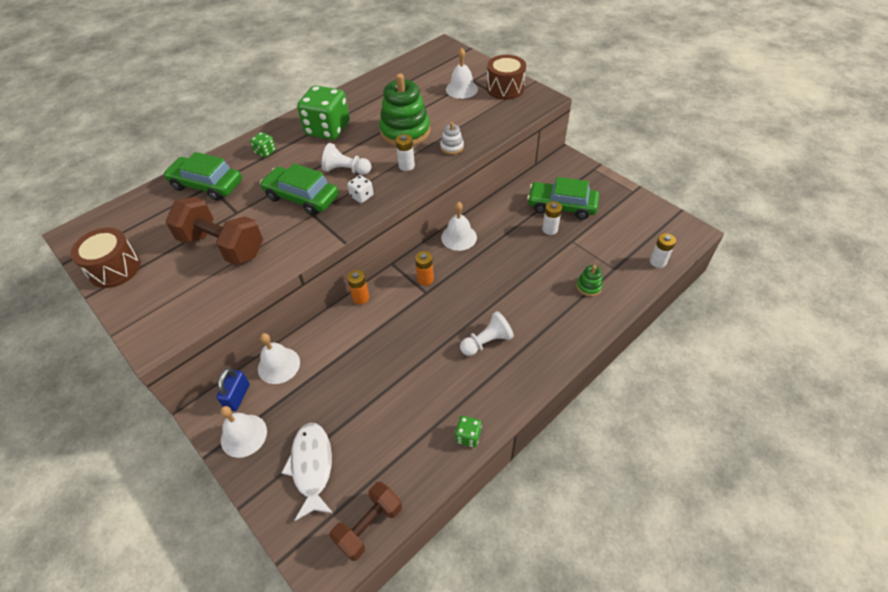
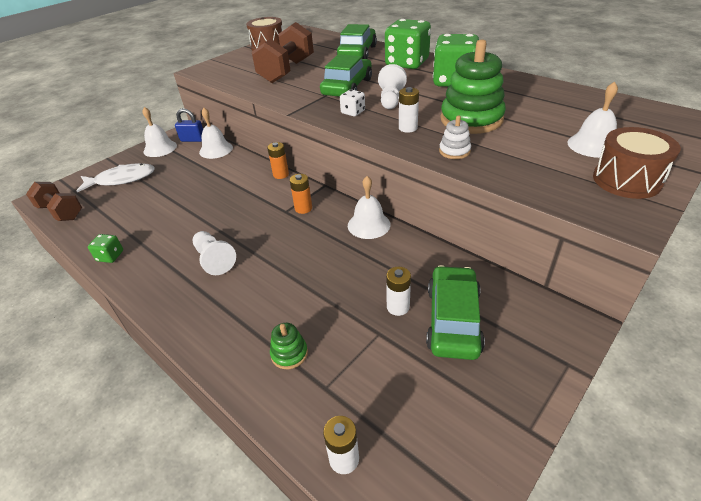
camera: 85 degrees right, 10 degrees down
(265, 152) = (407, 63): green dice -> green dice, size x2.26

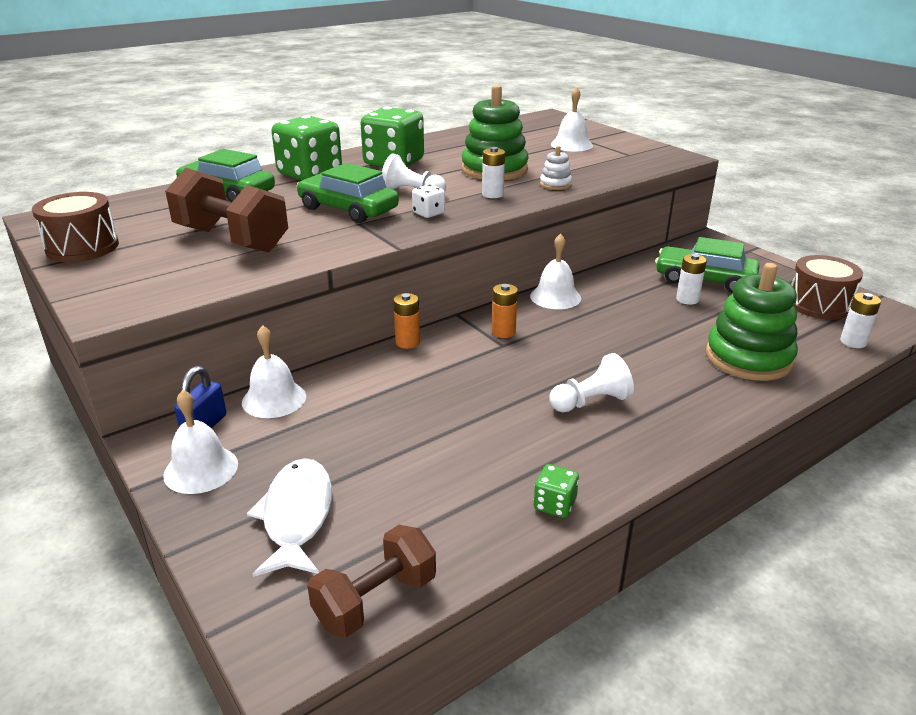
camera: 80 degrees left, 10 degrees down
(289, 353) = (748, 358): green stacking toy -> green stacking toy, size x2.21
(626, 180) = (629, 147): brown drum -> brown drum (818, 304)

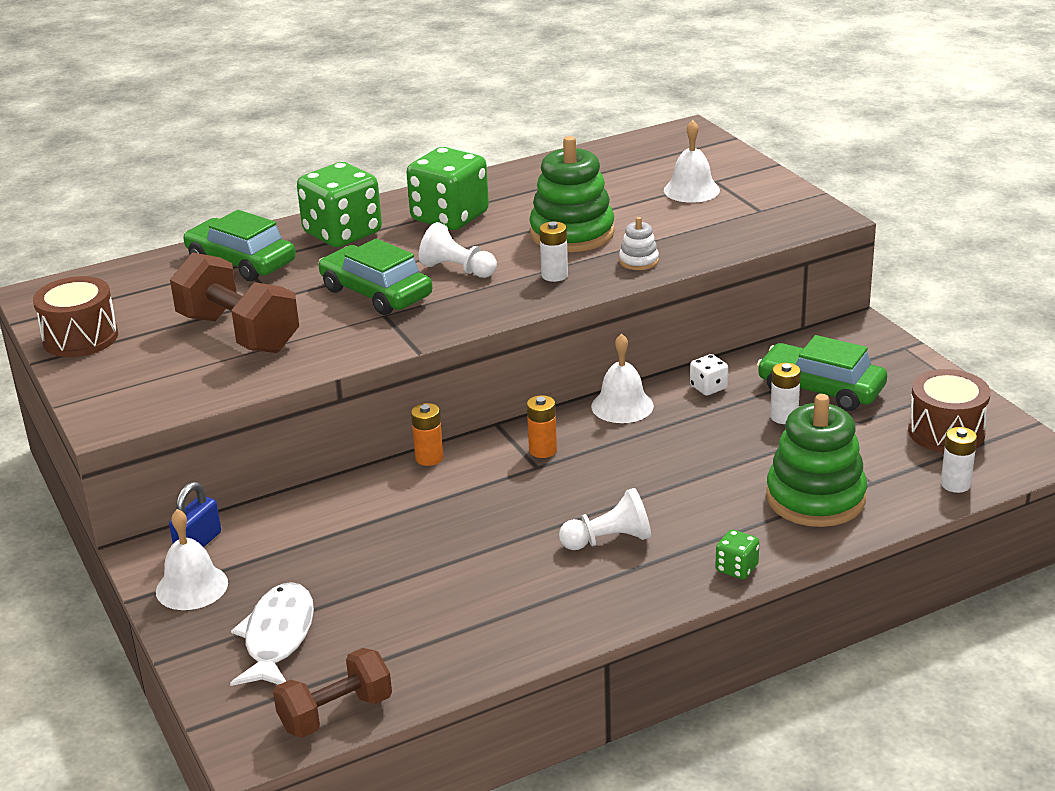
camera: 10 degrees right, 0 degrees up
(274, 399) = (272, 517): white bell -> none
(428, 213) = (468, 303): white dice -> white dice (708, 387)
(554, 505) = (528, 643): green dice -> green dice (736, 568)

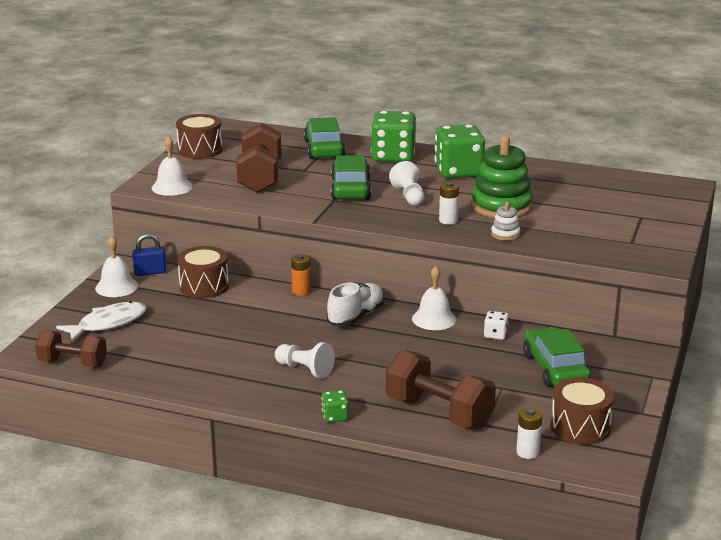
camera: 45 degrees right, 5 degrees down
(304, 519) = (204, 286): none -> brown drum
(543, 450) = (356, 316): orange battery -> white shoe
(691, 190) = (616, 215): white bell -> white bell (172, 187)
(784, 417) = (505, 369): white battery -> none
(815, 498) = (439, 413): green stacking toy -> brown dumbbell

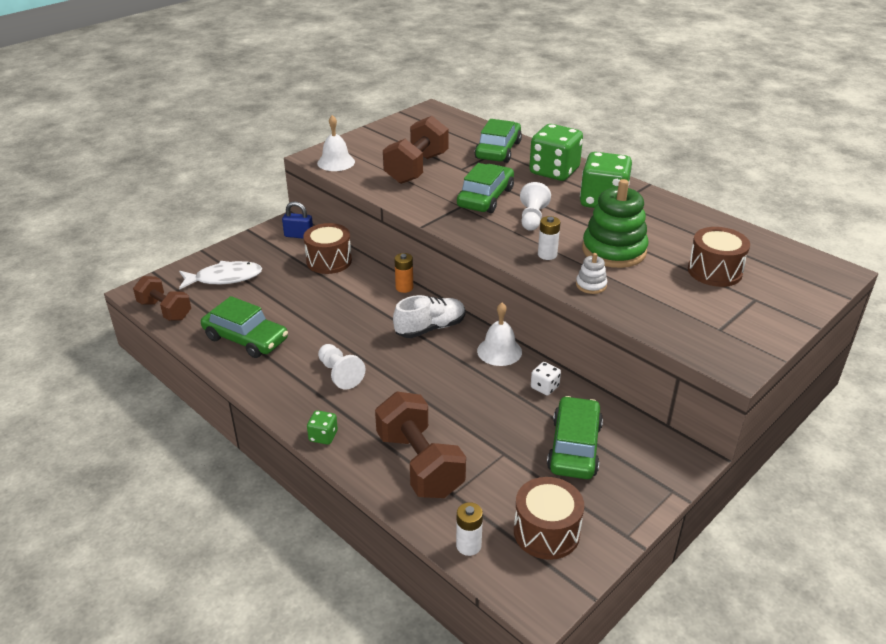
camera: 25 degrees right, 10 degrees up
(116, 287) = (261, 243): white bell -> none
(184, 365) = (246, 339): none -> green car
(200, 150) = (392, 130): brown drum -> brown drum (714, 271)

